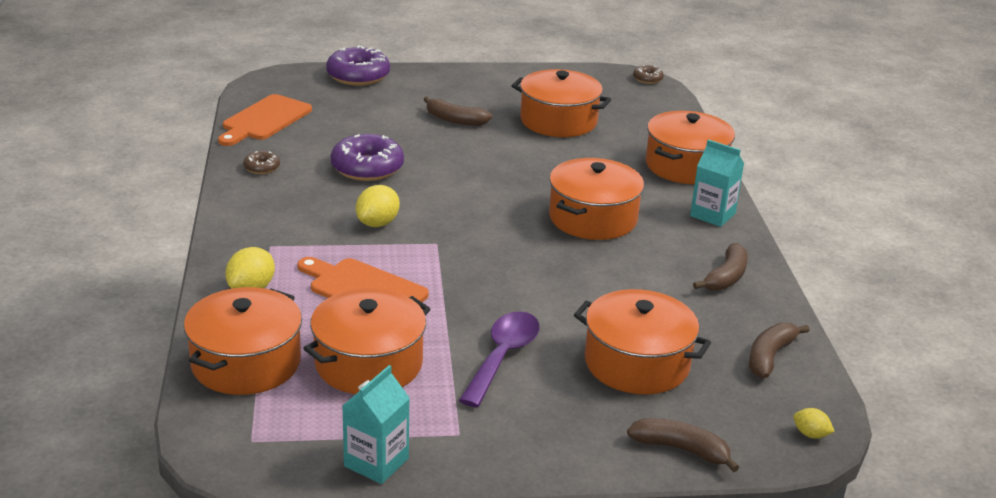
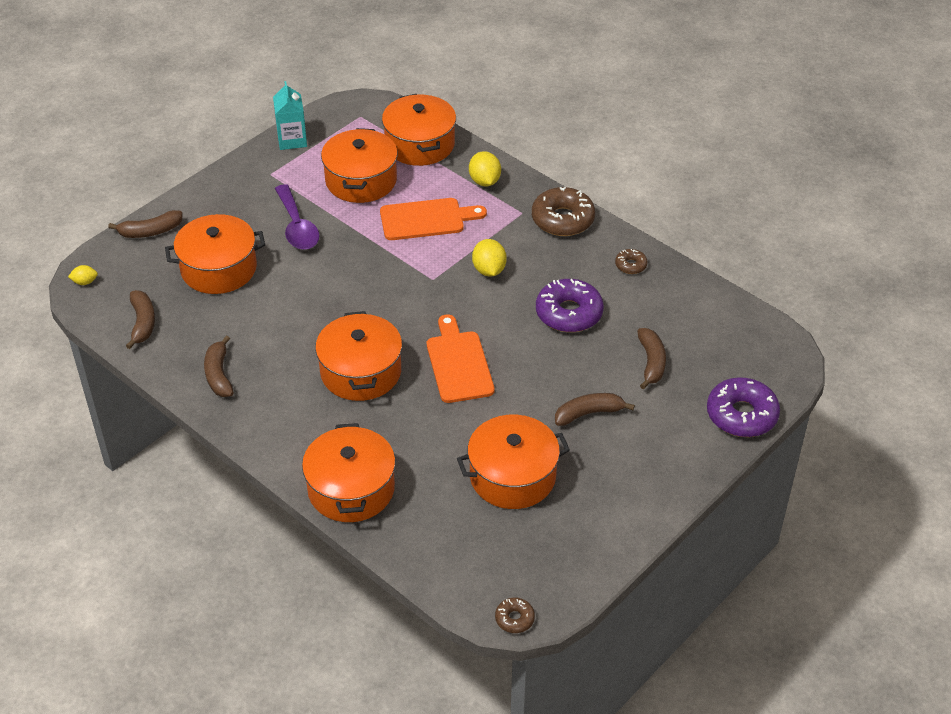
camera: 140 degrees right, 15 degrees up
(247, 222) = (562, 219): none -> brown donut
(264, 120) = (710, 310): orange cutting board -> orange cutting board (458, 363)
(363, 119) = (651, 362): none -> brown banana
(712, 215) = (279, 437): turquoise carton -> none

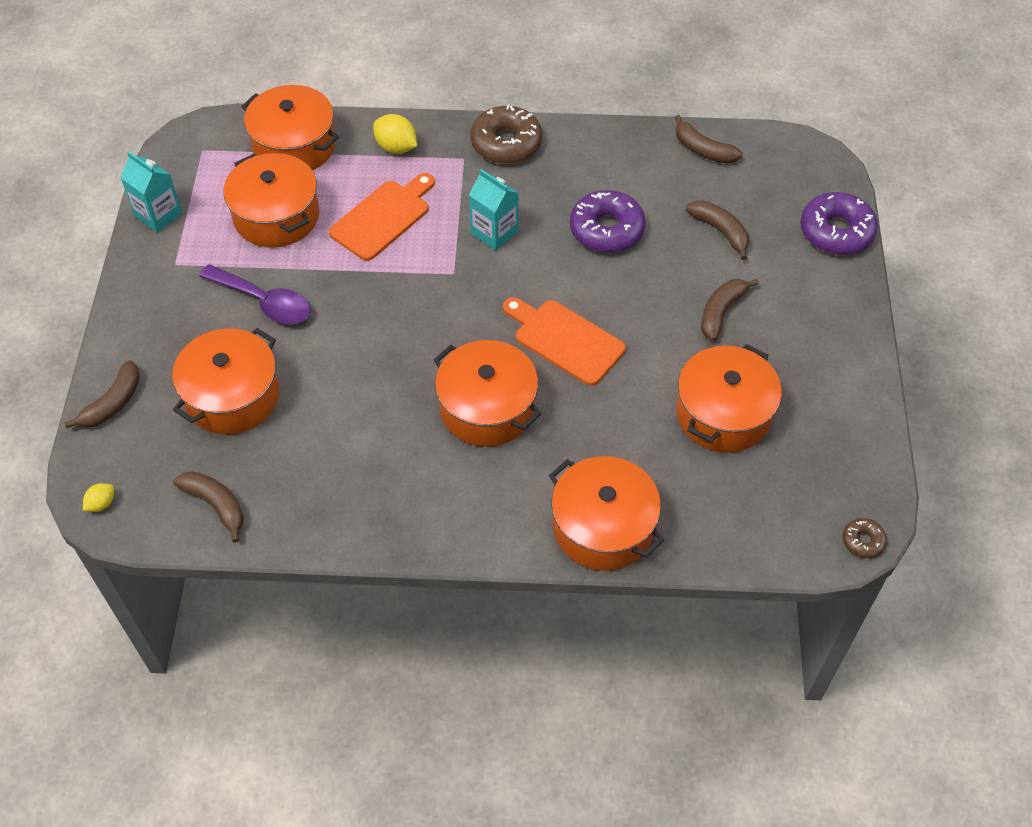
camera: 40 degrees left, 10 degrees up
(219, 375) = (355, 504): brown banana -> brown banana (703, 150)
(489, 270) = (494, 232): yellow lemon -> turquoise carton
(630, 265) = (609, 152): brown donut -> none

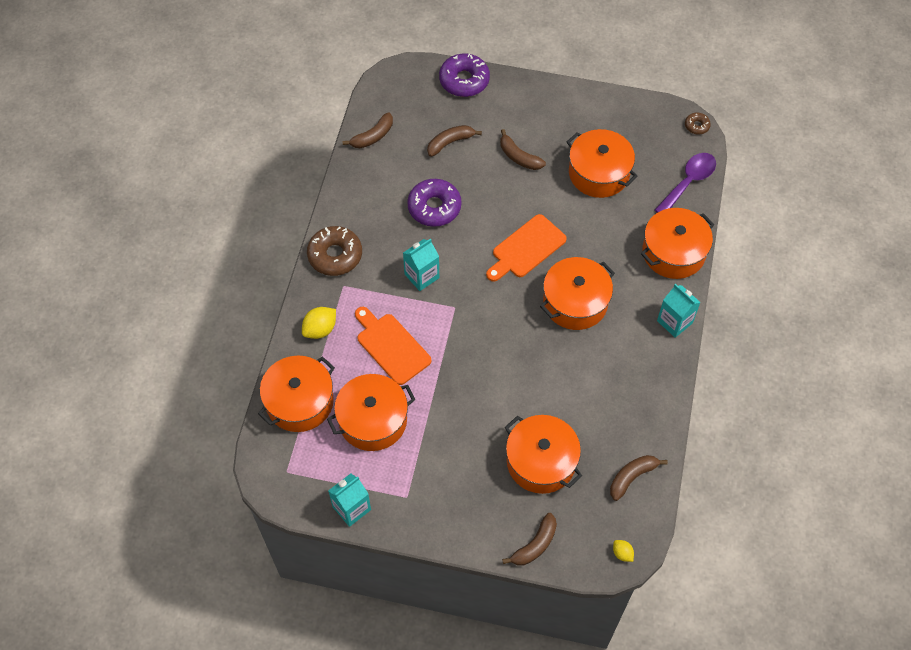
camera: 80 degrees left, 5 degrees up
(113, 403) = (535, 545): brown banana -> brown banana turned 90 degrees clockwise
(265, 302) = (458, 434): purple spoon -> purple spoon (688, 182)
(478, 538) = (674, 322): none -> turquoise carton

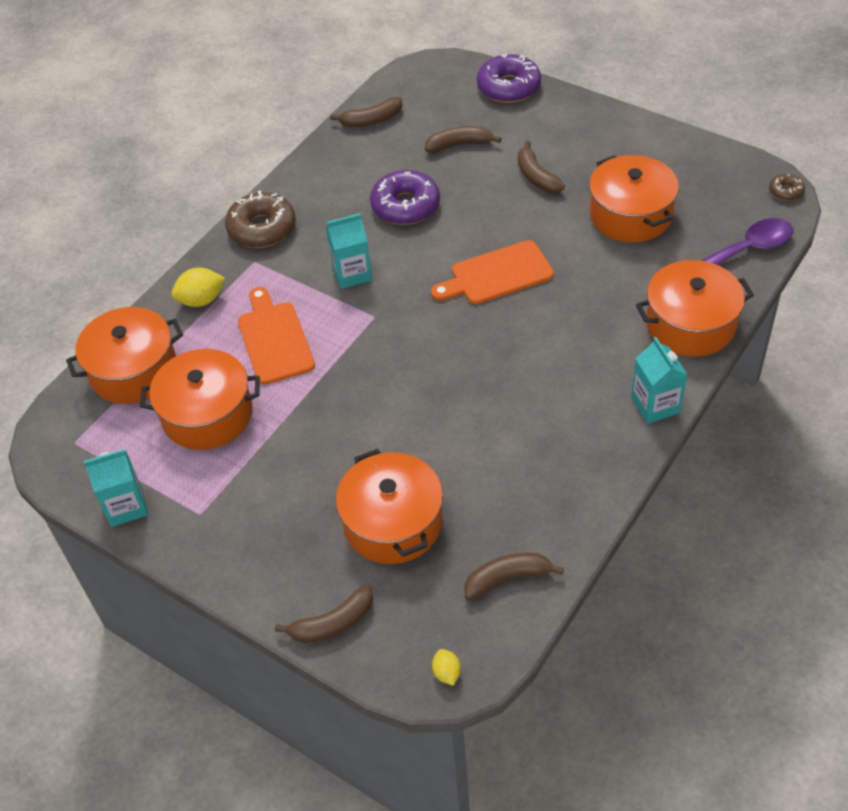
camera: 25 degrees right, 10 degrees down
(575, 302) = (530, 349): orange pot -> none

